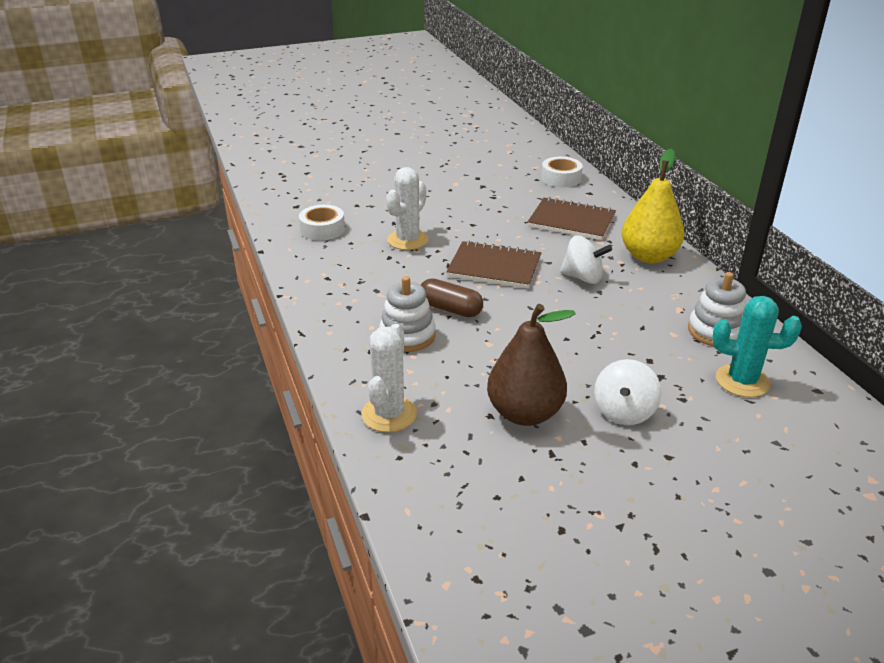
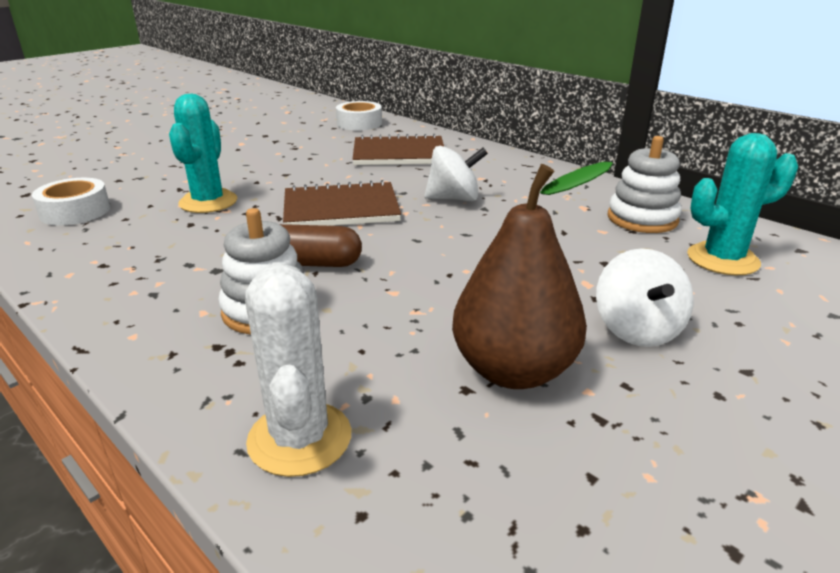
camera: 25 degrees left, 5 degrees down
(408, 240) = (208, 202): white cactus -> turquoise cactus
(648, 256) = (506, 168): yellow pear -> none

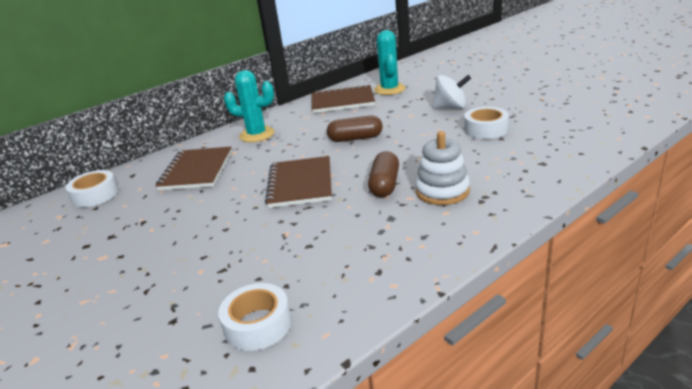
camera: 80 degrees left, 0 degrees up
(208, 202) = (264, 245): turquoise cactus -> turquoise cactus (257, 135)
(299, 438) = (546, 168): white cactus -> none
(454, 199) = (297, 147): white spinning top -> none
(479, 236) = (355, 138): none -> brown capsule
(514, 370) = (486, 129): brown pear -> white tape
(642, 219) = (342, 101): white stacking toy -> brown notebook

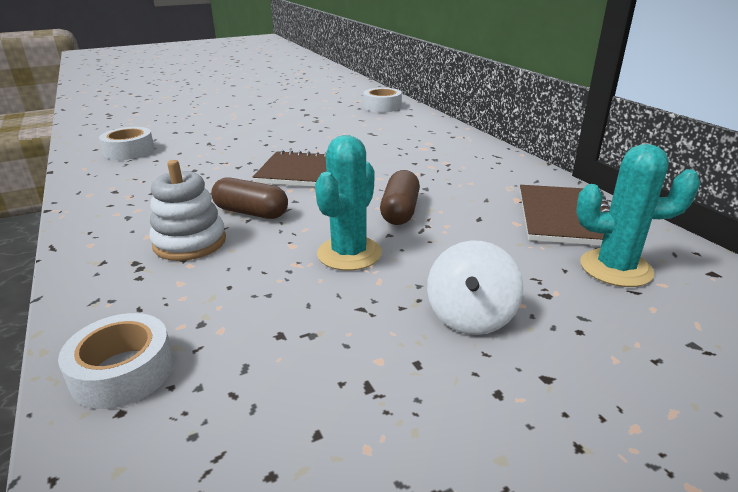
camera: 100 degrees right, 0 degrees up
(196, 170) = (393, 134): brown notebook -> none
(257, 135) = (465, 159): turquoise cactus -> turquoise cactus (349, 253)
(486, 129) = (331, 328): white tape -> white tape (123, 371)

